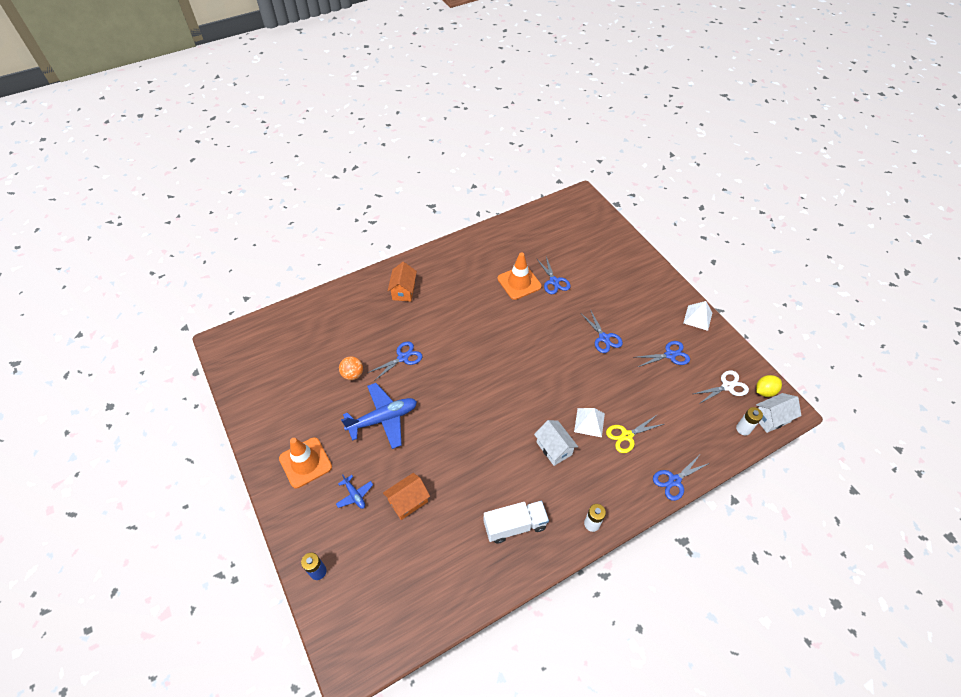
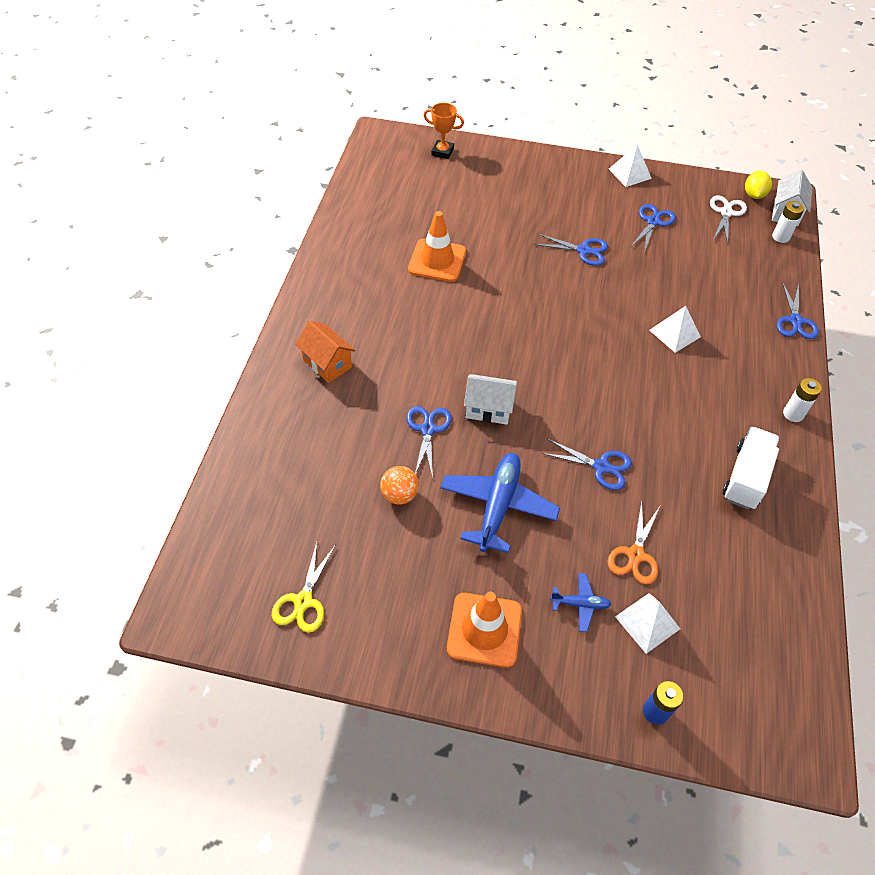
camera: 50 degrees left, 0 degrees up
(369, 534) = (647, 622): none -> white pyramid
(408, 501) = (635, 555): orange house -> orange scissors
(554, 281) = (468, 234): blue scissors -> blue scissors (601, 467)
(554, 448) = (680, 382): white house -> white house (488, 409)
(602, 228) = (442, 152): none -> orange trophy
(627, 436) = (716, 317): yellow scissors -> yellow scissors (303, 601)

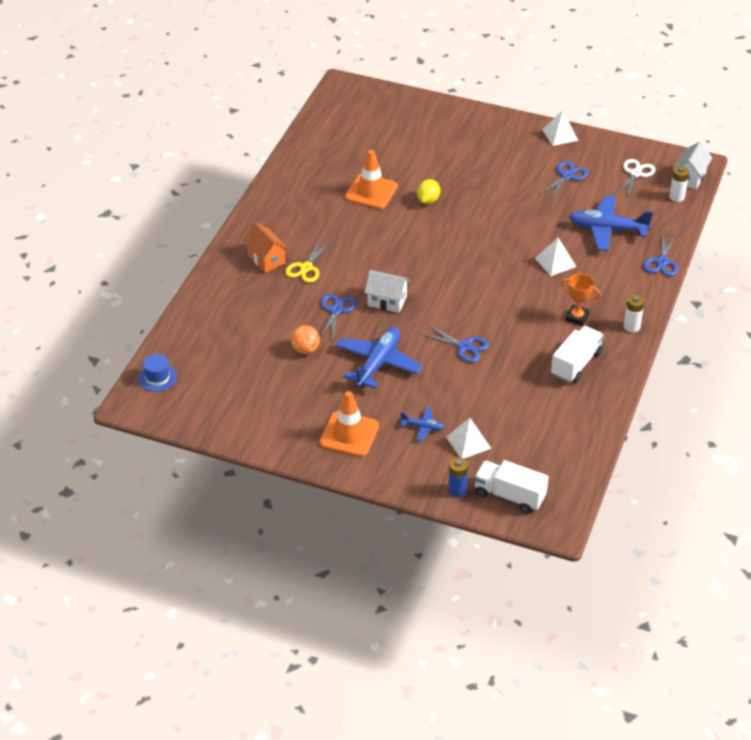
camera: 10 degrees right, 10 degrees down
(205, 564) = (157, 378): none -> blue hat
(303, 601) = (224, 405): yellow scissors -> yellow scissors (306, 268)
(442, 152) = (396, 104): orange trophy -> orange trophy (577, 317)
(583, 250) = (498, 194): blue scissors -> none
(635, 555) = (473, 403): orange scissors -> none
(719, 284) = (607, 229): none -> blue plane
(729, 711) = (509, 496): none -> white truck
(754, 195) = (666, 161): yellow lemon -> yellow lemon (428, 200)

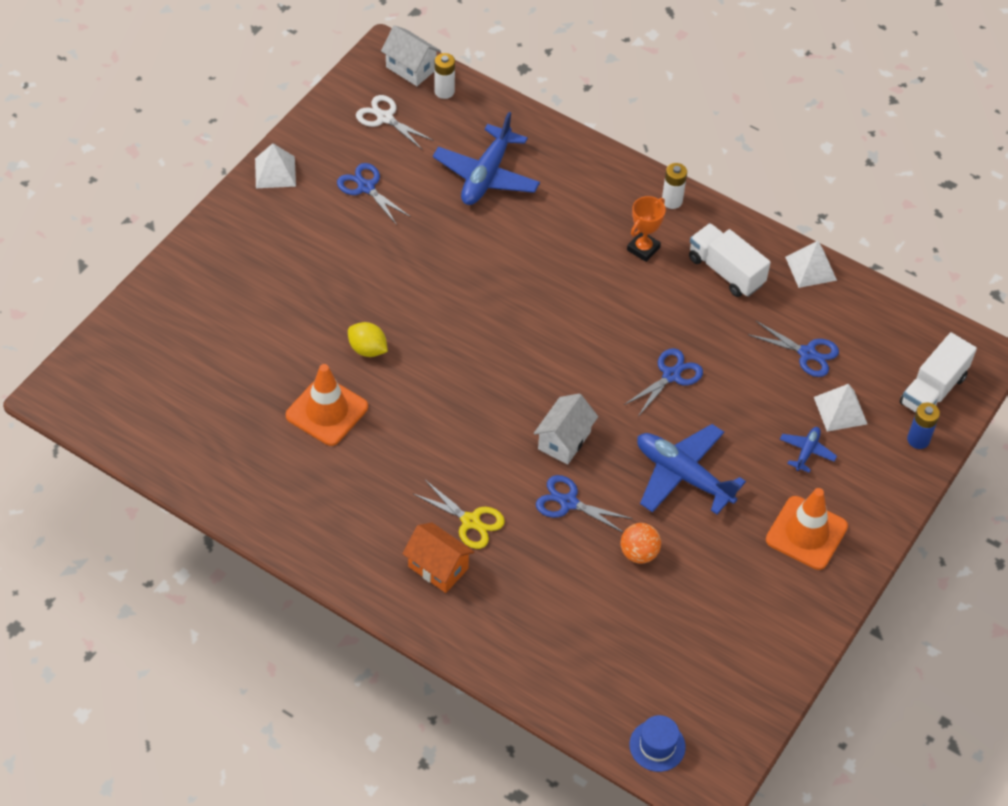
camera: 80 degrees left, 10 degrees up
(266, 259) = (438, 567): orange house -> orange house turned 60 degrees clockwise
(555, 262) = (534, 243): white pyramid -> white pyramid (811, 268)
(662, 262) = (563, 140): blue scissors -> blue scissors (807, 353)

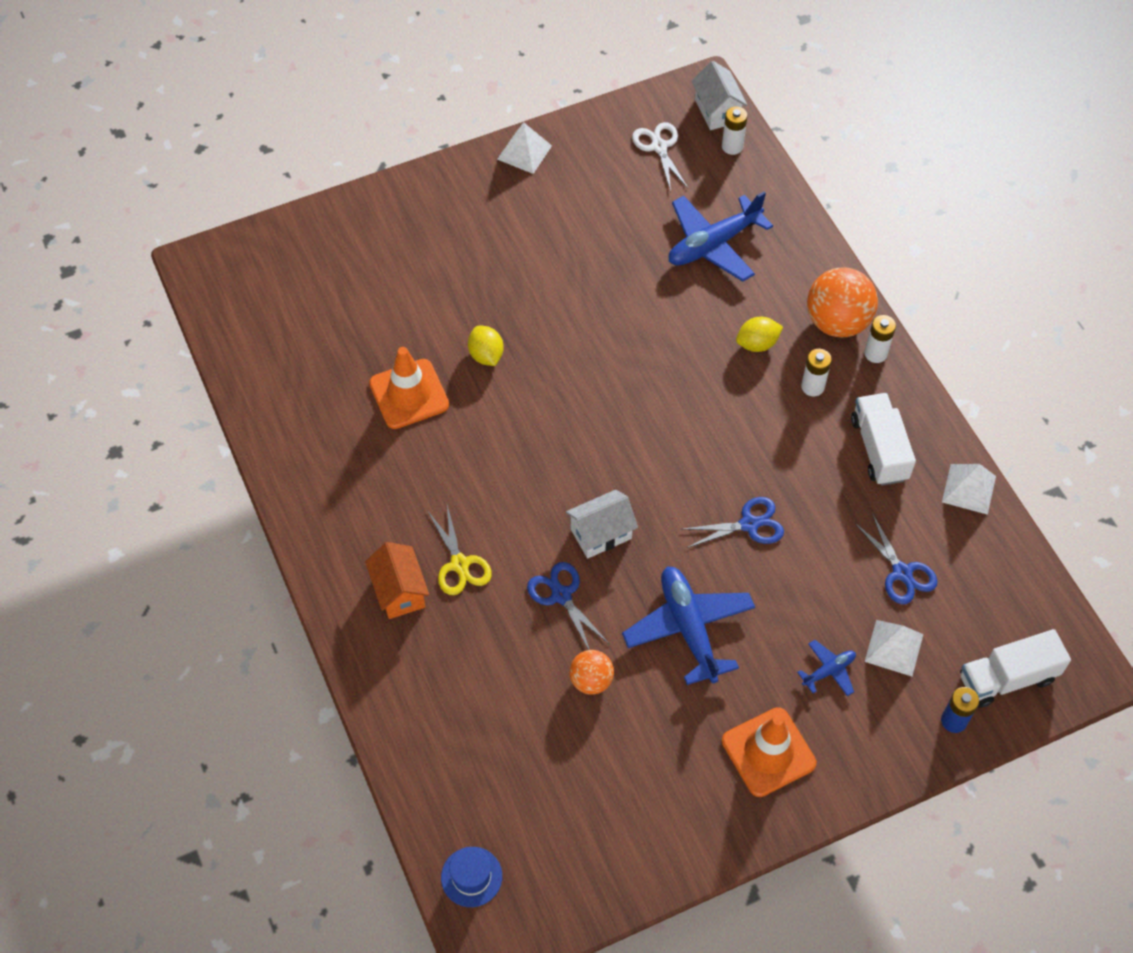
camera: 35 degrees right, 5 degrees up
(366, 187) = (594, 204): blue scissors -> none
(577, 236) = (757, 344): none -> yellow lemon
(626, 191) = (837, 322): none -> orange ball
(643, 249) = (812, 387): orange trophy -> white battery

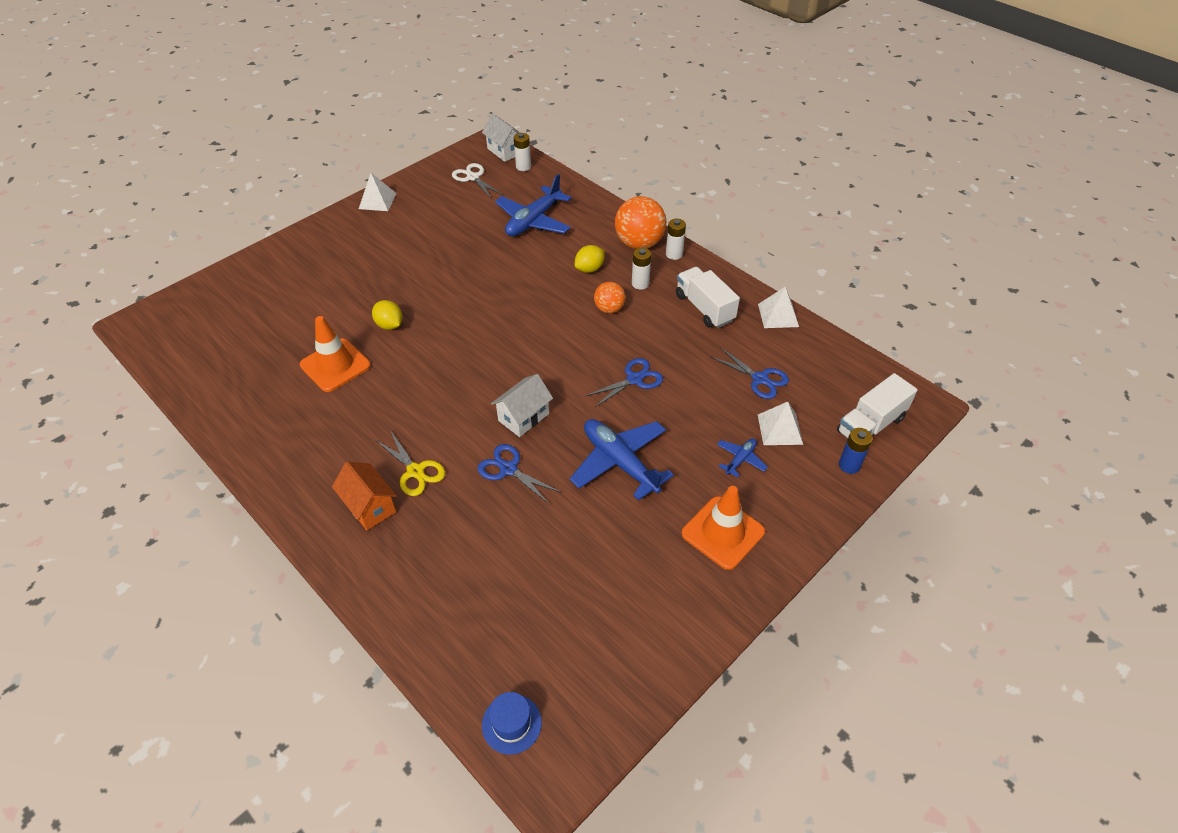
camera: 20 degrees left, 10 degrees down
(591, 680) = (557, 524): orange ball -> orange ball (609, 309)

